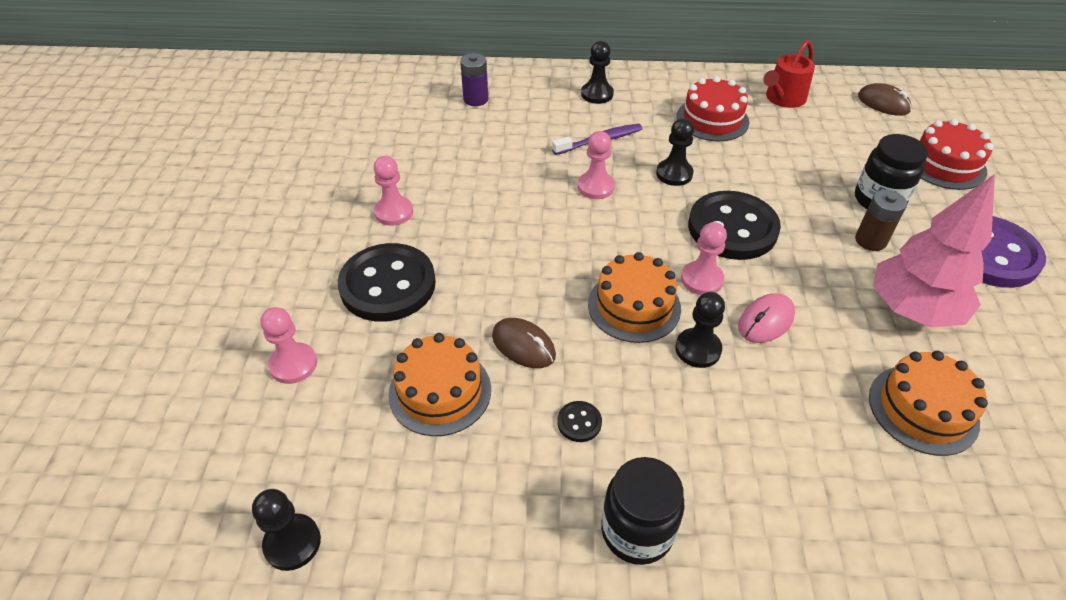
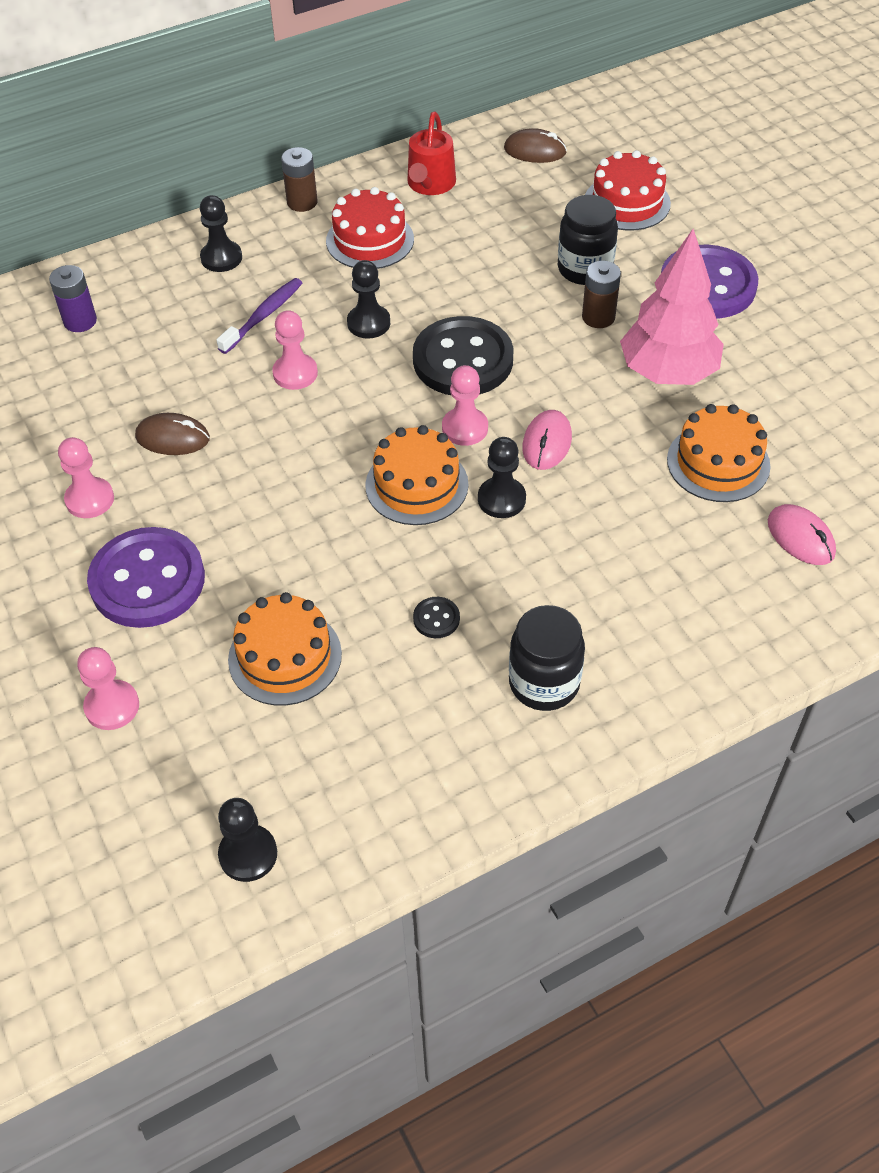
camera: 30 degrees left, 5 degrees up
(388, 285) = (147, 580): black button -> purple button
(523, 345) = (335, 574): brown mouse -> brown mouse (173, 438)
(678, 79) = (302, 202): none -> brown battery
(979, 523) = (800, 537): none -> pink mouse

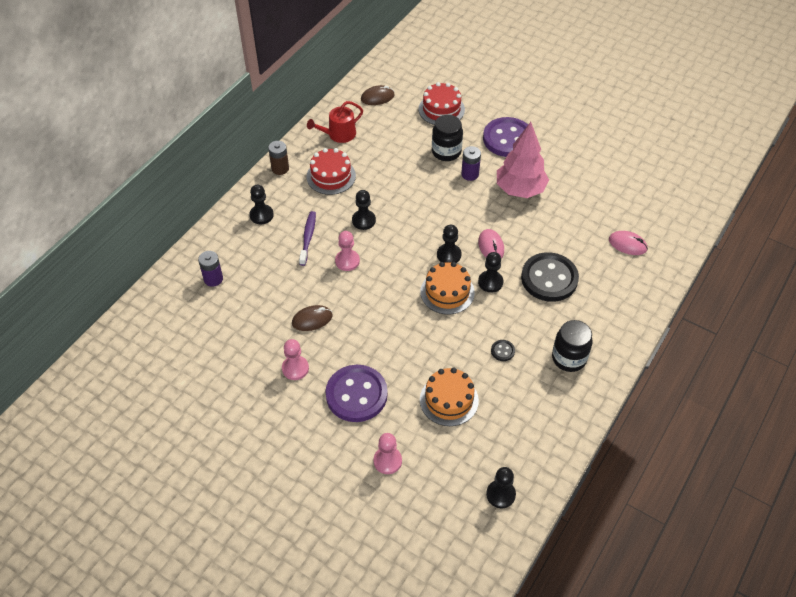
camera: 30 degrees left, 0 degrees up
(430, 184) = (338, 134): red watering can -> red watering can turned 75 degrees clockwise
(463, 360) = (423, 221): black button -> black button (549, 278)
(465, 428) = (449, 255): pink pawn -> black pawn
(598, 317) = (470, 174): brown battery -> purple battery
(718, 463) = (571, 224): orange cake -> none

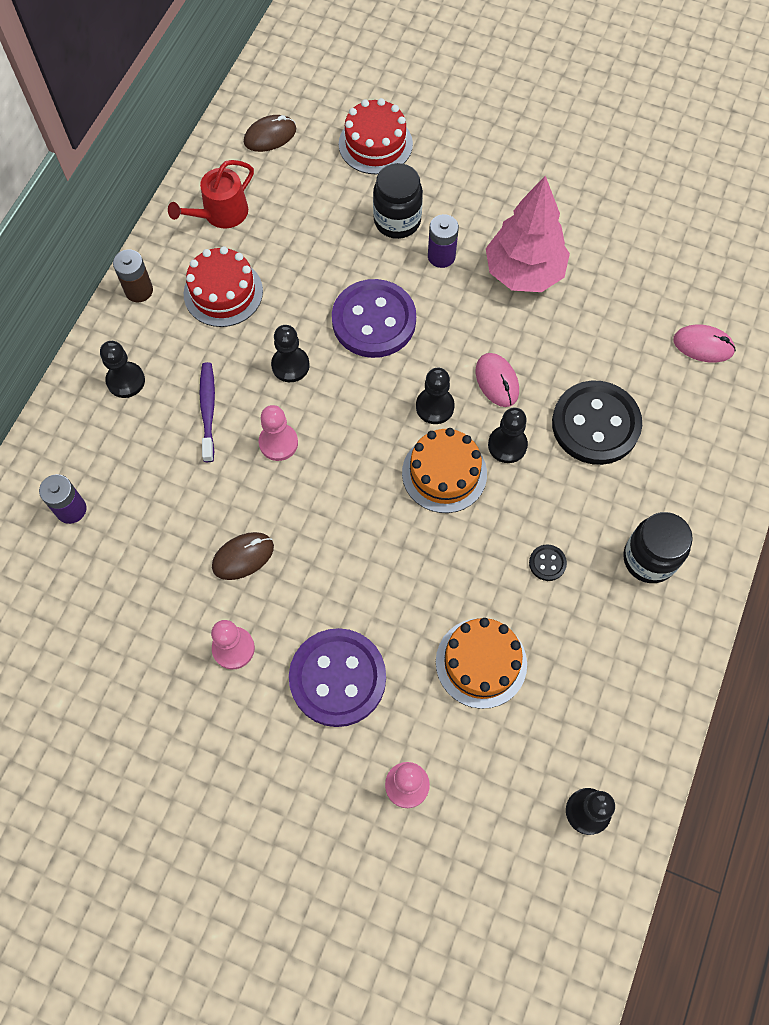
camera: 10 degrees left, 15 degrees up
(507, 139) = (488, 183): purple button -> purple button (374, 321)

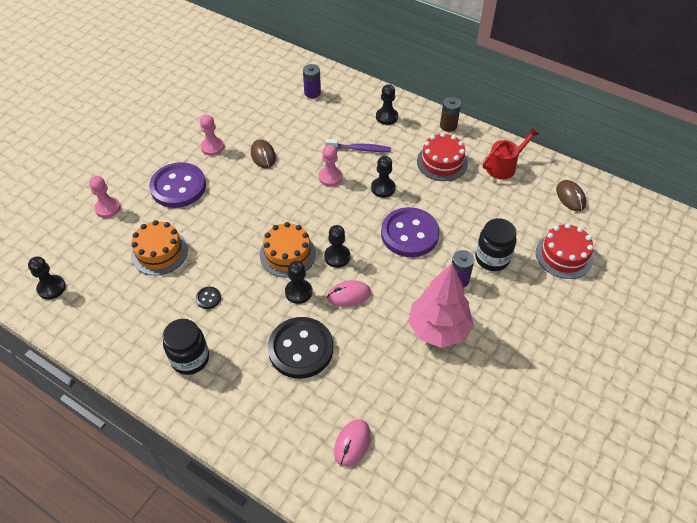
camera: 100 degrees right, 15 degrees down
(221, 214) = (504, 166): red watering can -> red watering can turned 90 degrees clockwise

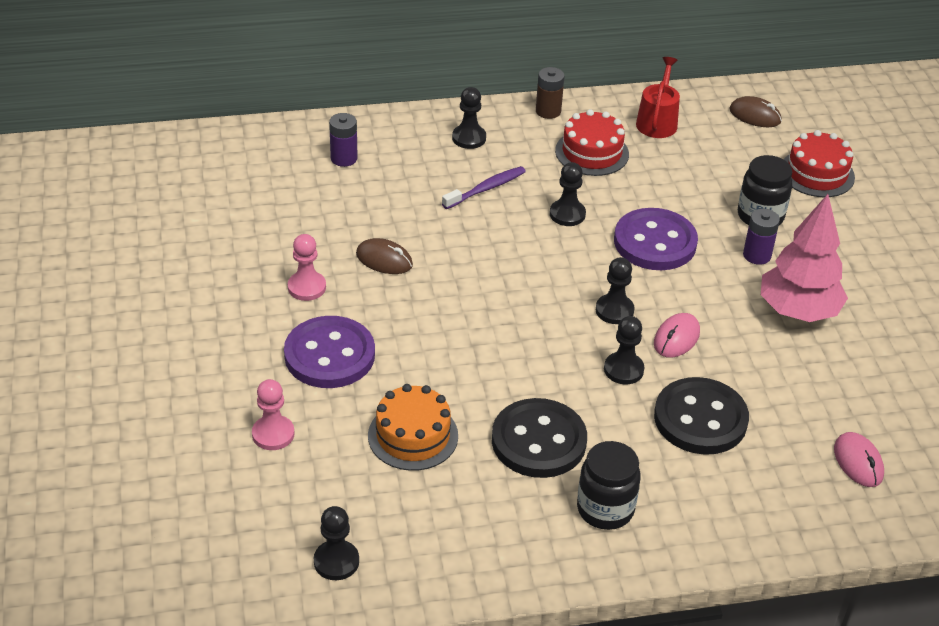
camera: 45 degrees left, 10 degrees down
(208, 298) = (538, 441): black button -> black button, size x2.50
(287, 254) = (560, 342): orange cake -> none
(330, 177) = (495, 237): pink pawn -> none

